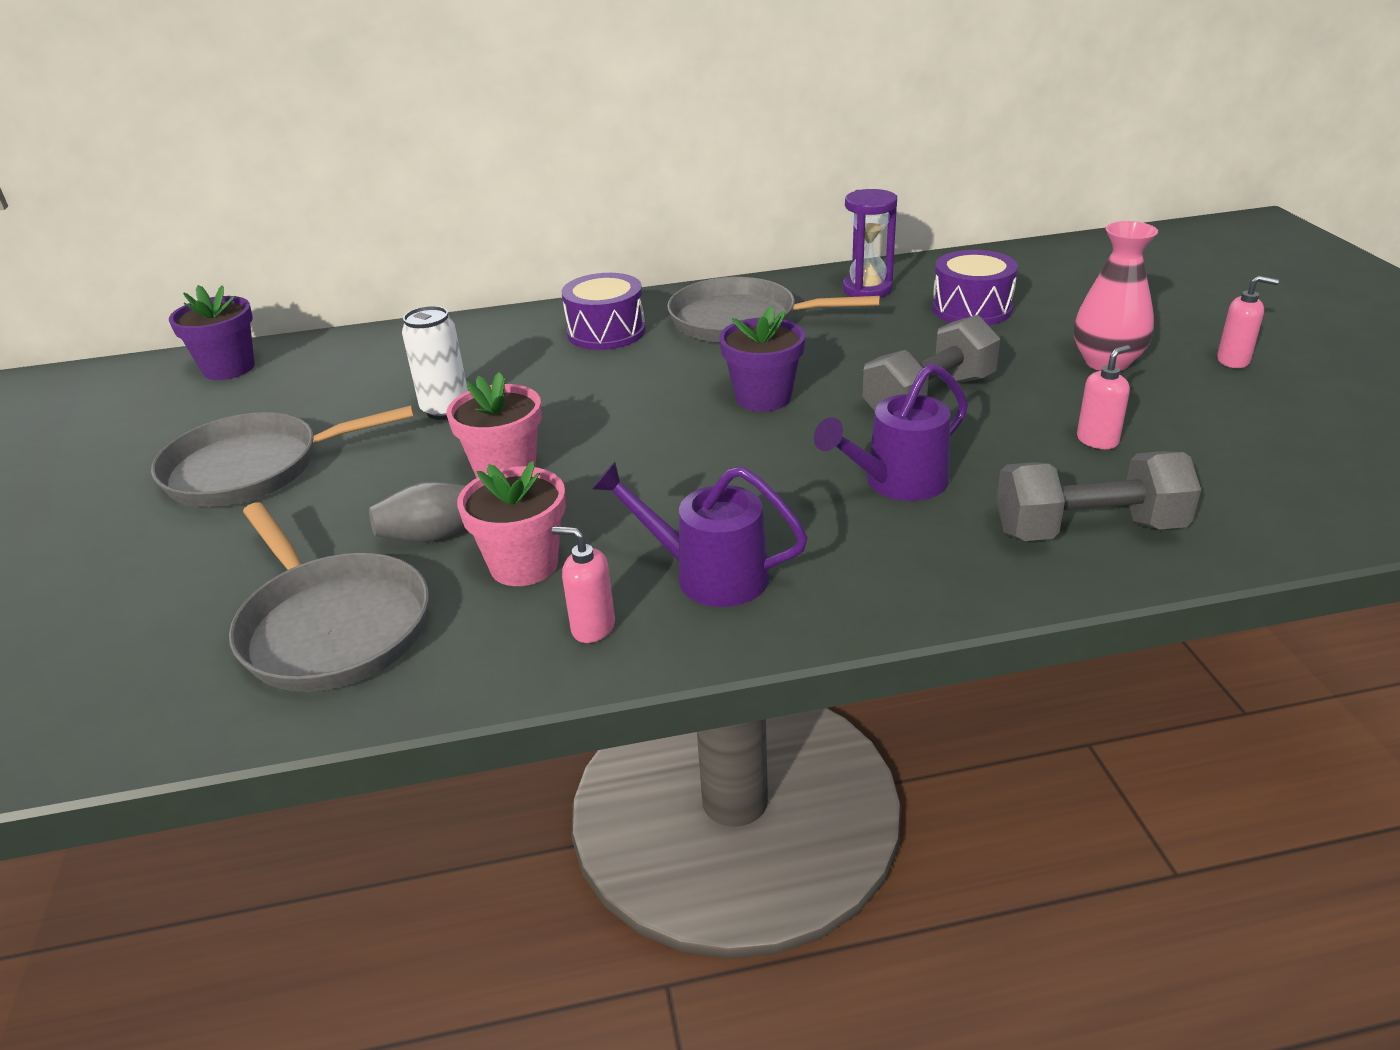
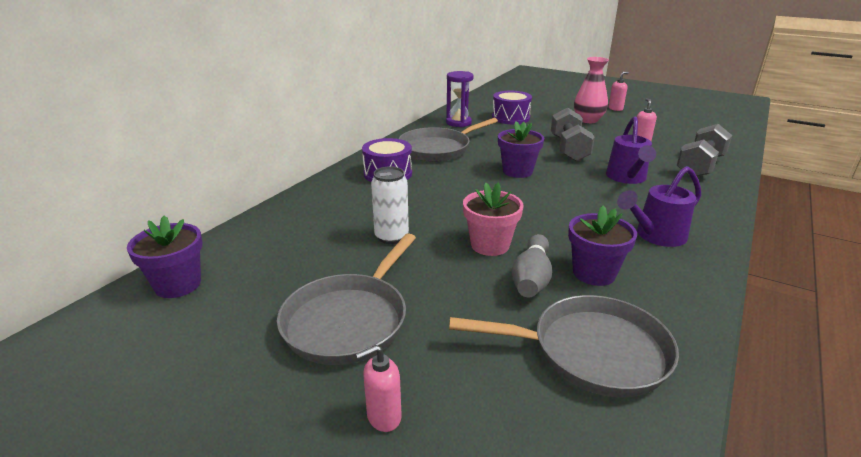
camera: 50 degrees left, 5 degrees down
(524, 565) = (594, 273): pink flower pot -> purple flower pot
(592, 627) = (673, 277): pink soap dispenser -> pink soap dispenser (383, 417)

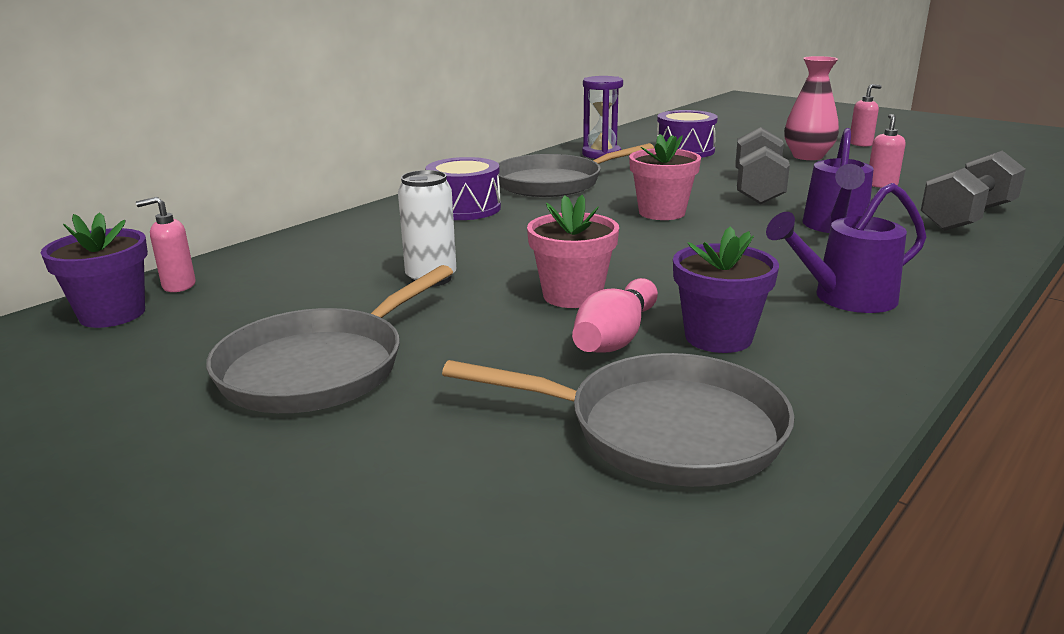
camera: 10 degrees right, 5 degrees down
(383, 417) = (309, 478): pink soap dispenser -> pink soap dispenser (178, 286)
(517, 171) = (662, 212): purple flower pot -> pink flower pot
(531, 278) = (616, 337): grey bowling pin -> pink bowling pin

